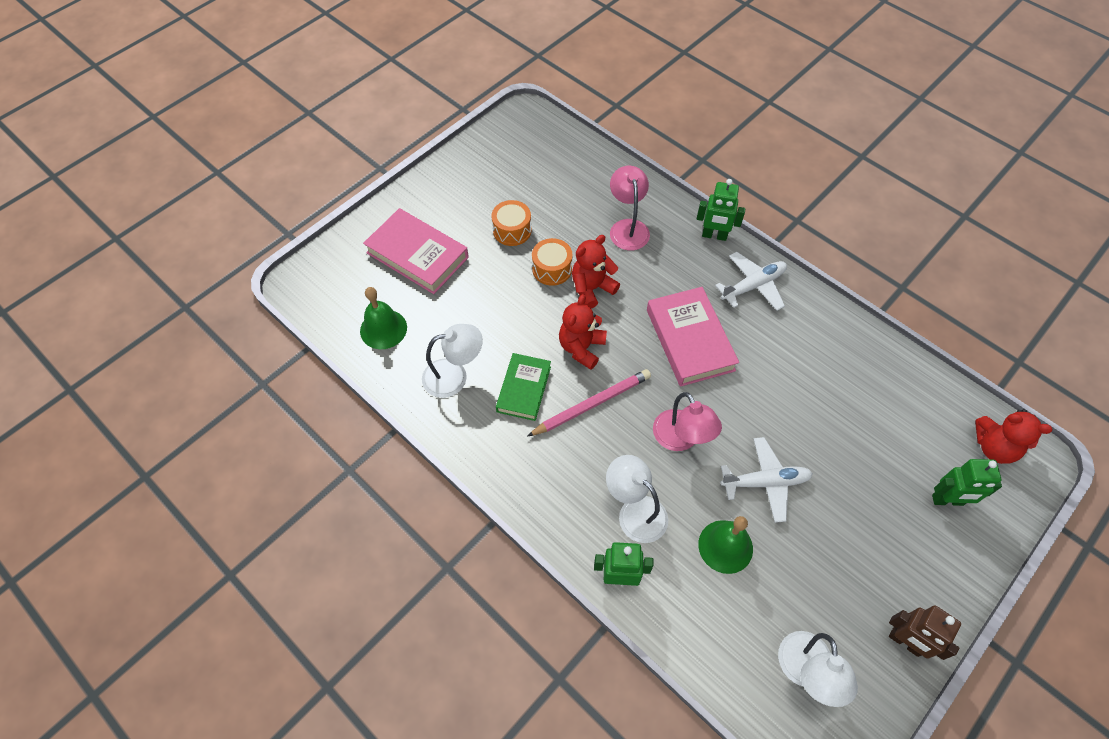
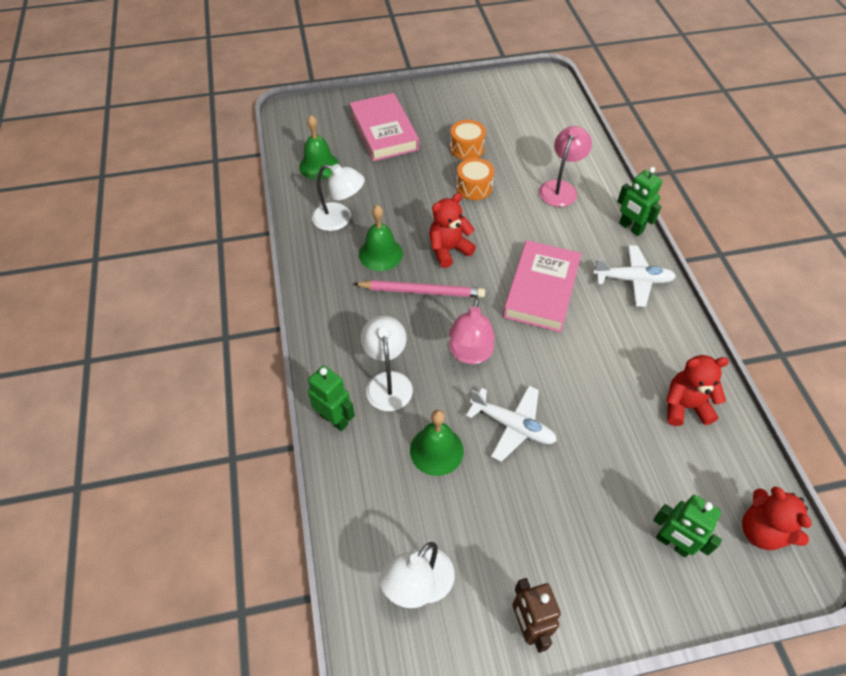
camera: 35 degrees right, 5 degrees down
(524, 389) = (380, 254): green book -> green bell
(592, 288) = (493, 215): red teddy bear -> red teddy bear (685, 406)

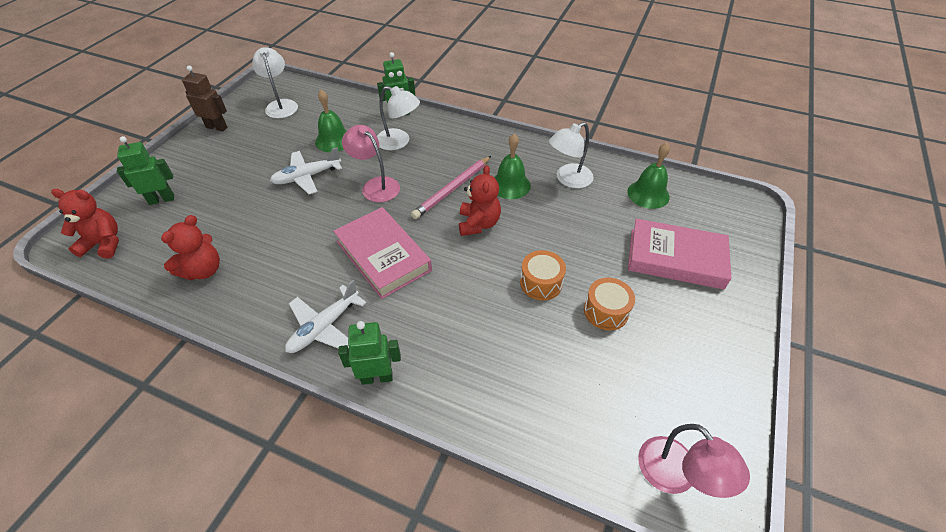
camera: 125 degrees right, 5 degrees down
(560, 188) = (482, 355): pink lamp -> pink lamp (675, 476)

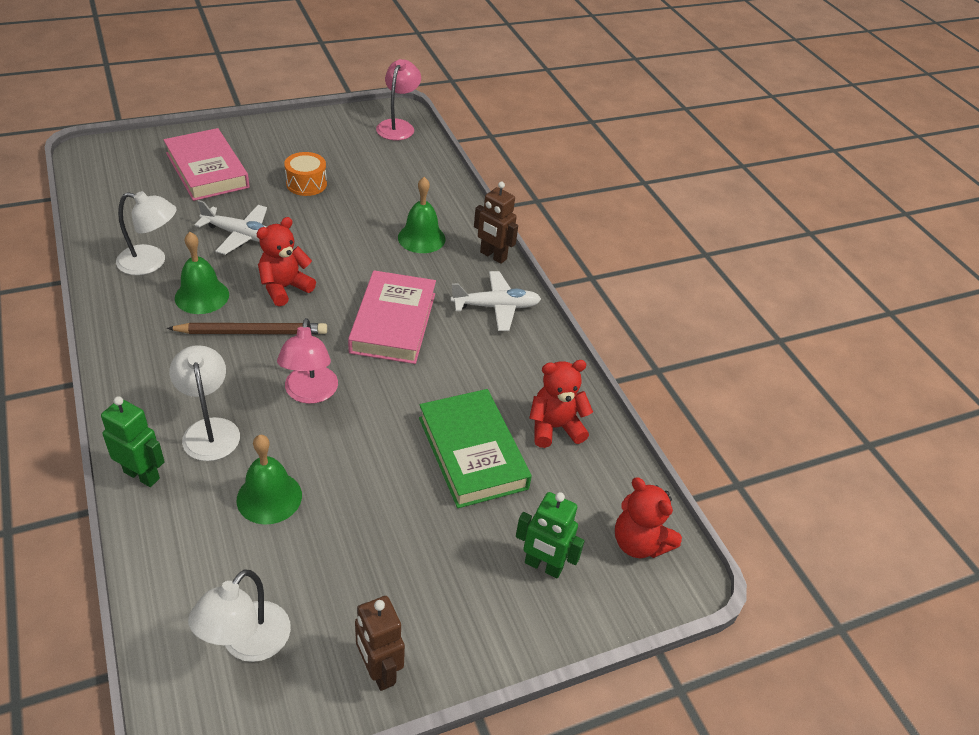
camera: 140 degrees left, 5 degrees down
(248, 221) = (472, 452): none -> green book
(307, 177) = (360, 463): white plane -> white plane (241, 235)
(377, 377) = (493, 256): green robot -> brown robot
(452, 189) = (252, 332): pink pencil -> brown pencil
(541, 283) = (315, 223): orange drum -> none
(648, 194) = (126, 207): green bell -> green bell (421, 238)

